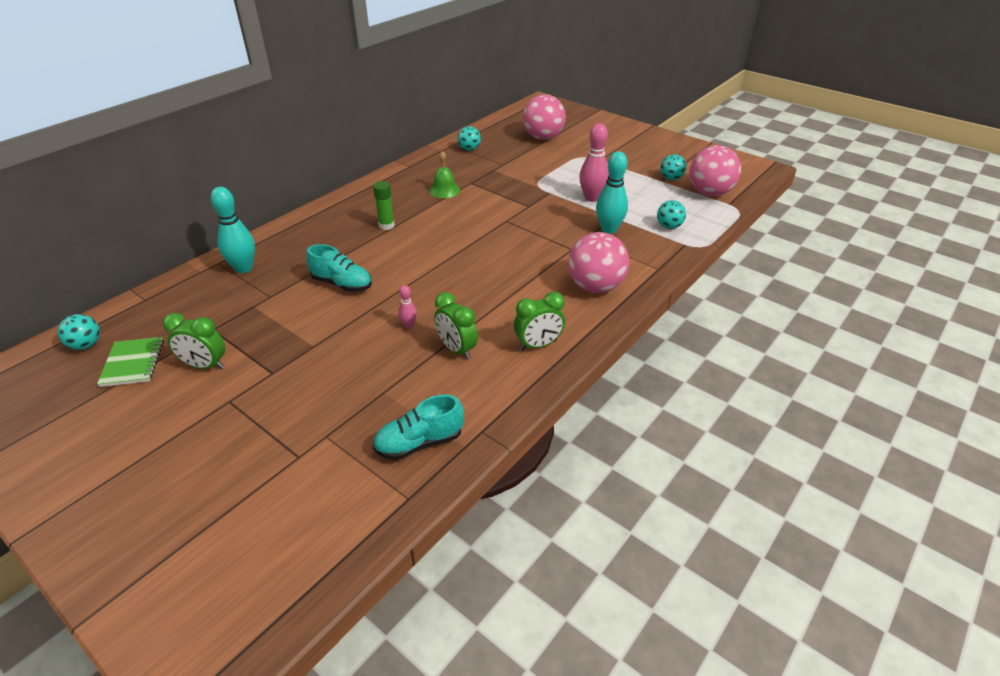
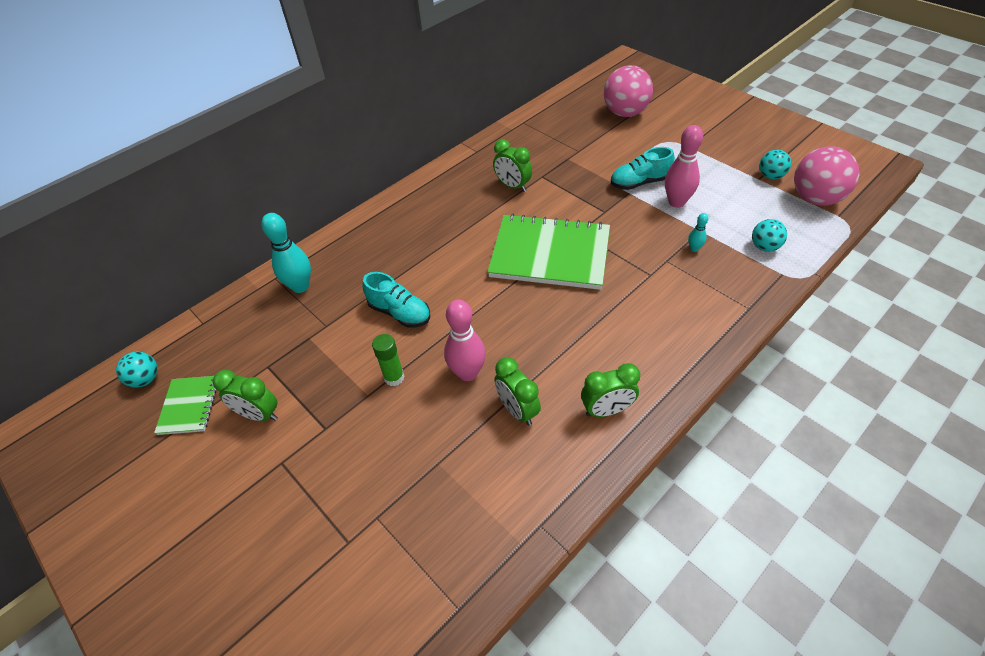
camera: 10 degrees right, 10 degrees up
(386, 225) = (449, 234): green glue stick -> green glue stick (394, 377)
(409, 325) = (467, 373): pink bowling pin -> pink bowling pin, size x2.05
(419, 443) = (473, 535): turquoise shoe -> turquoise shoe (639, 182)
(444, 190) = (513, 186): green bell -> green clock
(469, 149) = (542, 128): turquoise ball -> none
(481, 237) = (550, 254): none -> green notebook
(595, 287) = (674, 331): pink ball -> none
(609, 229) = (694, 248): turquoise bowling pin -> turquoise bowling pin, size x0.49

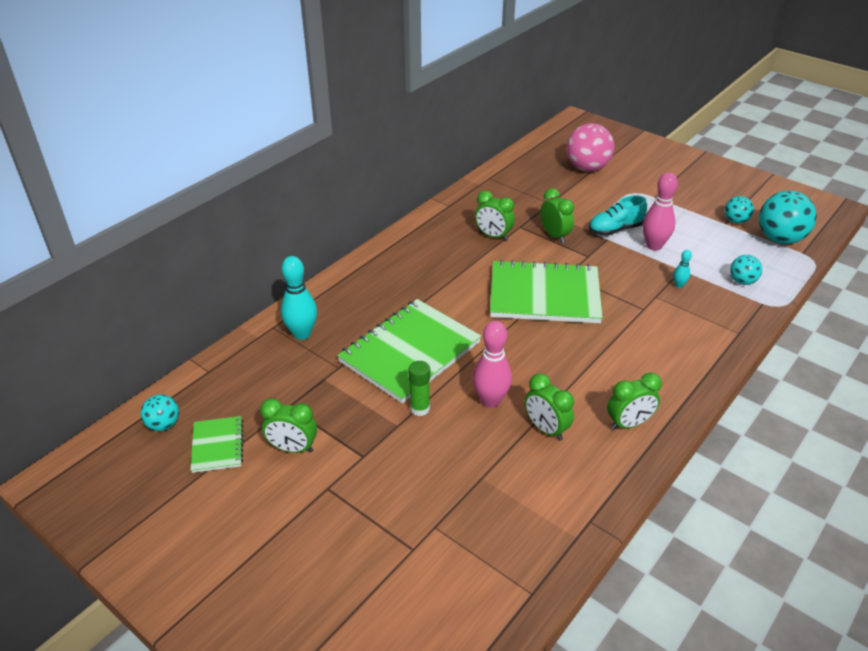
camera: 10 degrees left, 10 degrees down
(400, 312) = (410, 352): turquoise shoe -> green notebook
(575, 187) = (554, 236): none -> green clock
(815, 198) = (779, 239): pink ball -> turquoise ball

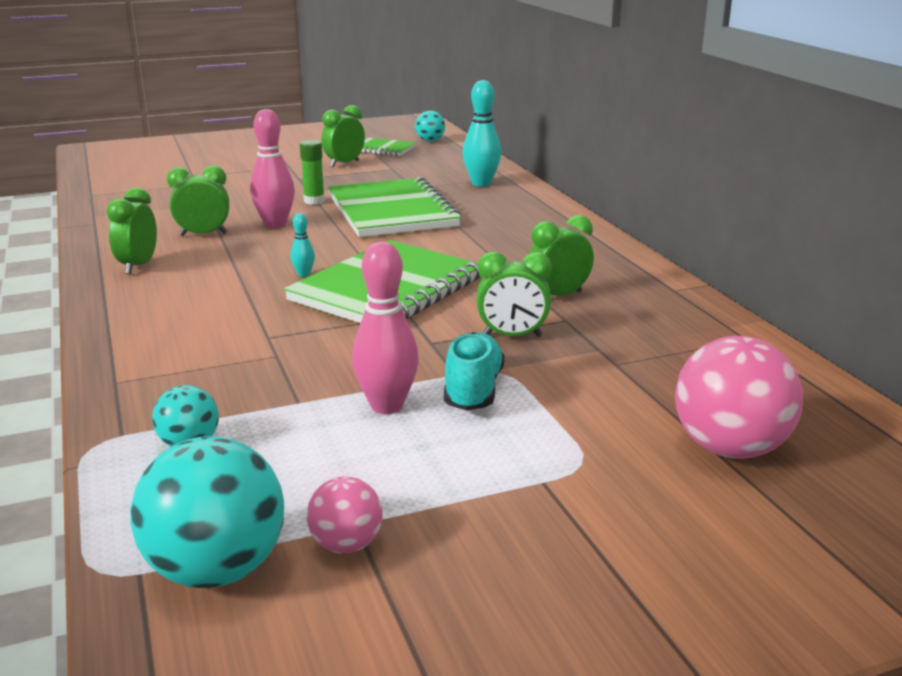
camera: 120 degrees right, 15 degrees down
(679, 285) = (269, 383): turquoise bowling pin -> turquoise bowling pin (304, 274)
(735, 221) = (346, 544): turquoise ball -> pink ball

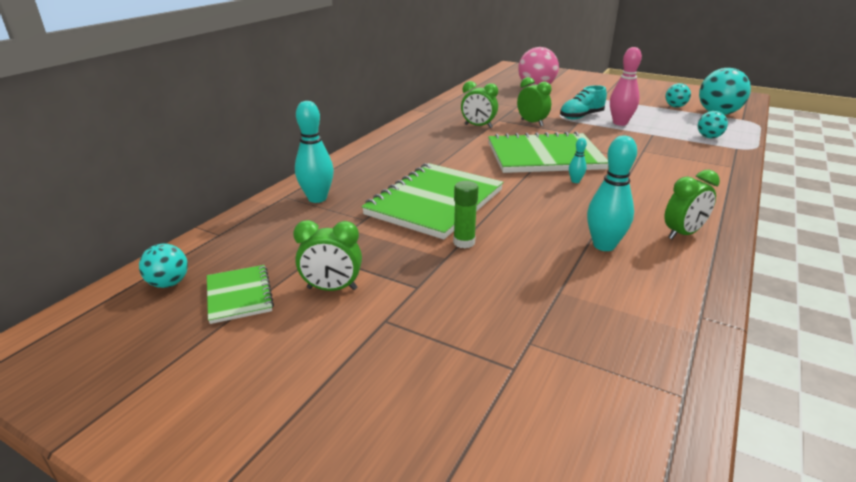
camera: 130 degrees left, 5 degrees up
(203, 234) = (604, 245): green clock -> turquoise bowling pin
(275, 224) = (535, 230): pink bowling pin -> none
(346, 544) = (675, 106): pink ball -> turquoise ball

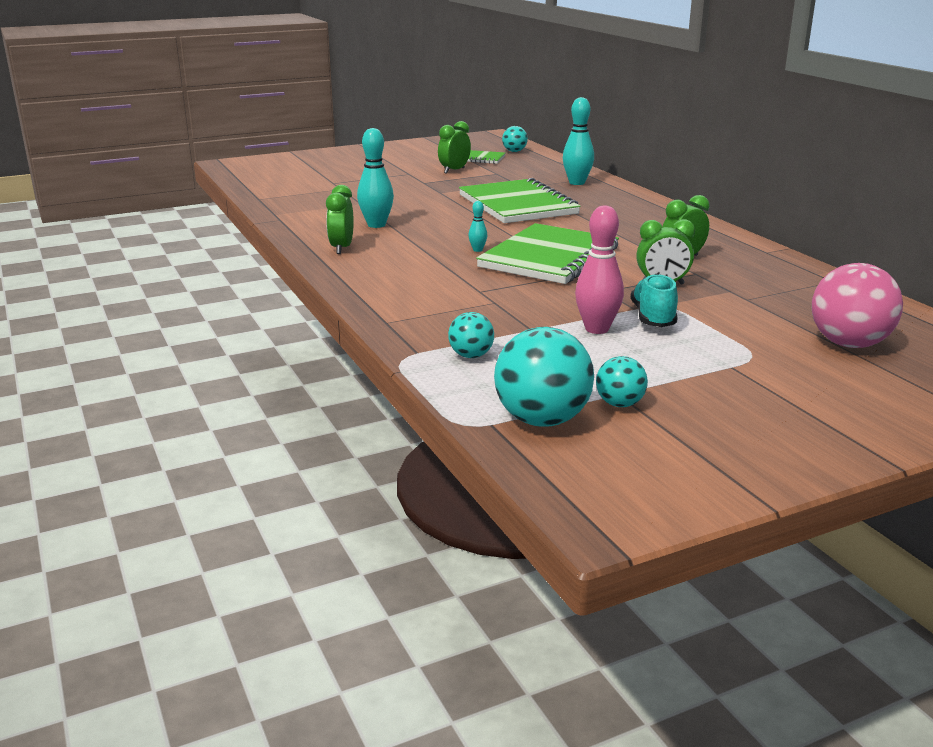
camera: 125 degrees right, 5 degrees down
(464, 242) = (449, 199): green glue stick -> none

